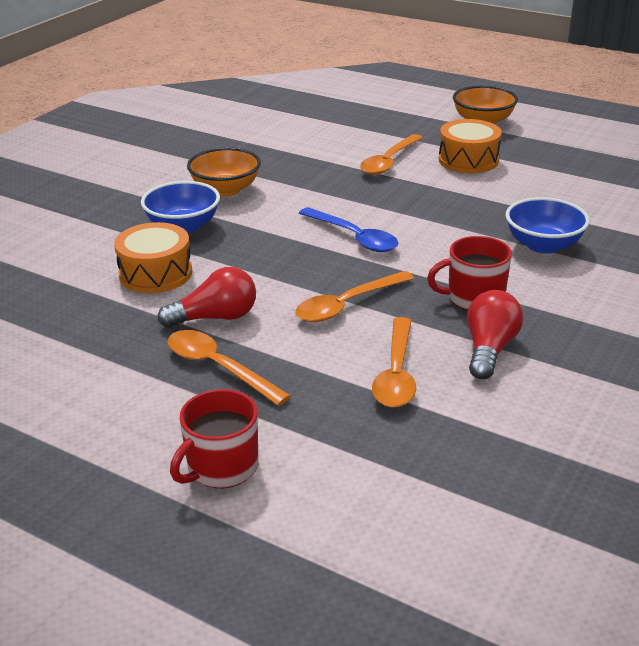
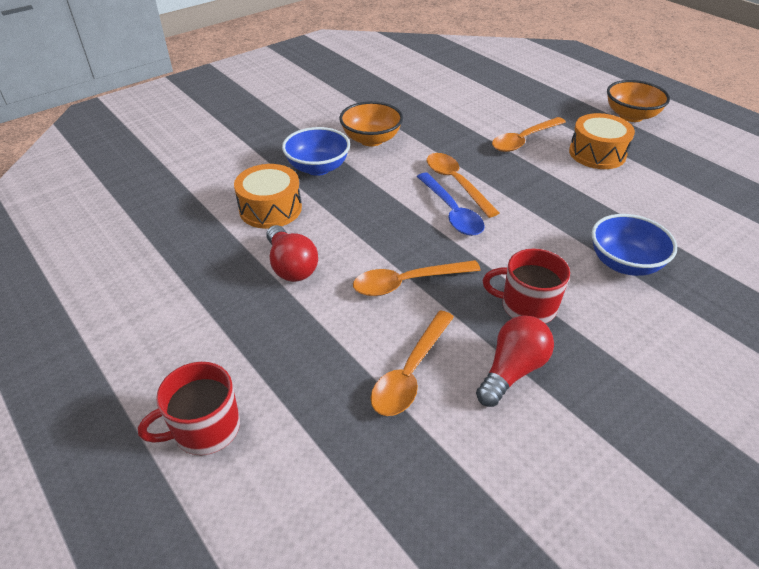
camera: 20 degrees right, 10 degrees up
(215, 317) = (291, 266): red light bulb -> red light bulb turned 60 degrees clockwise
(218, 367) = (264, 319): orange spoon -> orange spoon (456, 183)

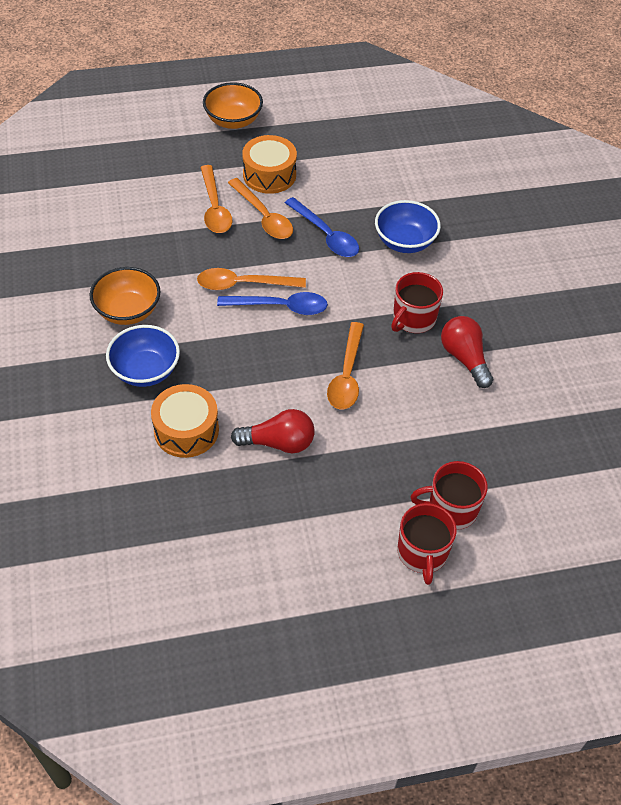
camera: 65 degrees left, 10 degrees up
(281, 435) = (451, 509): none -> red mug
(410, 372) = (436, 414): orange spoon -> orange spoon (263, 216)
(568, 208) = (326, 235): none -> blue spoon

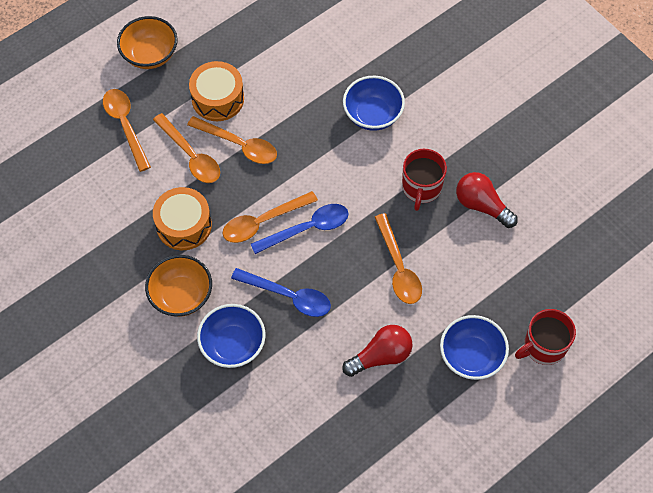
camera: 25 degrees left, 10 degrees up
(174, 163) = (125, 126): none -> orange spoon
(186, 430) = (301, 382): orange drum -> orange drum (184, 225)
(326, 235) = (303, 139): blue spoon -> blue spoon (288, 296)
(369, 484) = (471, 356): none -> blue bowl
(422, 553) = (543, 394): red mug -> none

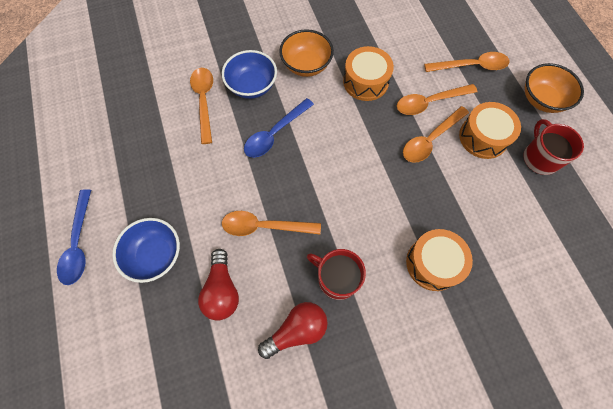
camera: 110 degrees right, 5 degrees up
(263, 221) = (349, 136): orange spoon -> orange spoon (204, 101)
(307, 229) = (330, 166): blue spoon -> blue spoon (79, 243)
(372, 114) = (433, 263): blue bowl -> orange drum
(380, 356) = (192, 183): red light bulb -> red light bulb (222, 290)
(543, 346) = (131, 325): red mug -> red mug (540, 158)

